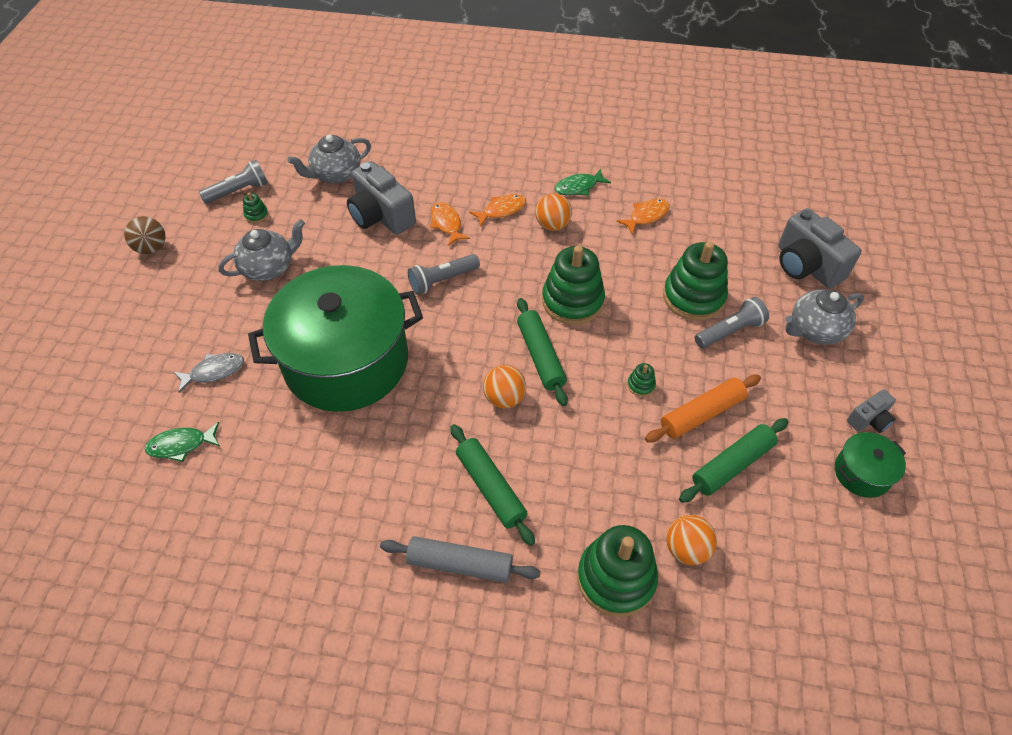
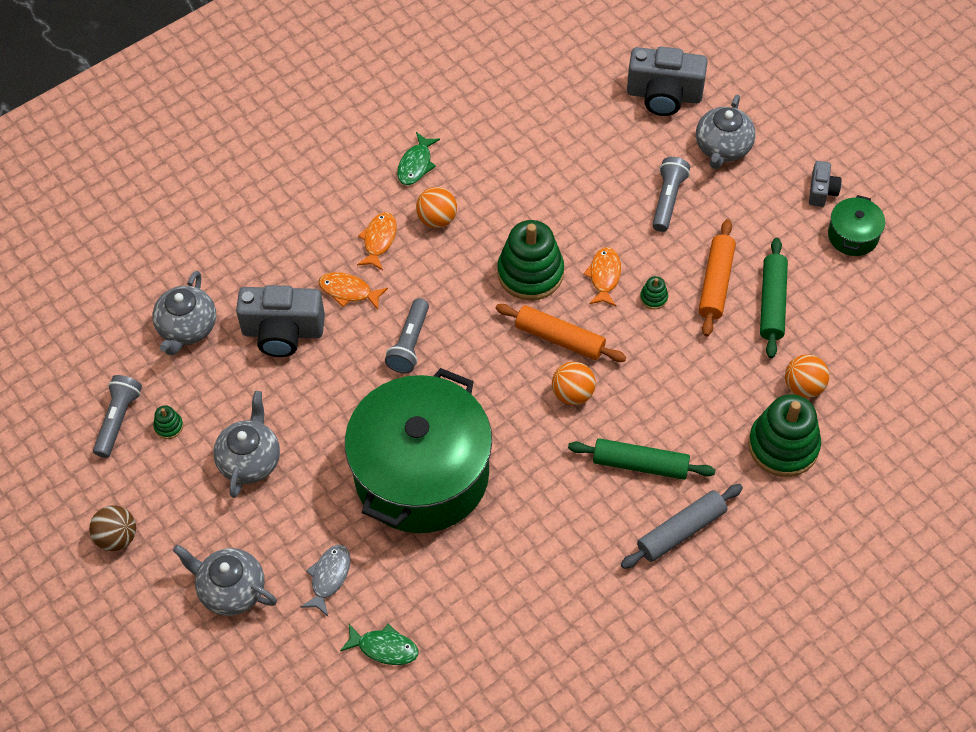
camera: 45 degrees left, 5 degrees up
(159, 328) = (231, 590): none -> grey teapot
(181, 445) = (384, 648): green fish -> green fish turned 105 degrees counterclockwise
(541, 356) = (560, 338): green rolling pin -> orange rolling pin
(646, 216) = (501, 148): orange fish -> orange fish (604, 276)
(693, 297) = (613, 192): green stacking toy -> none

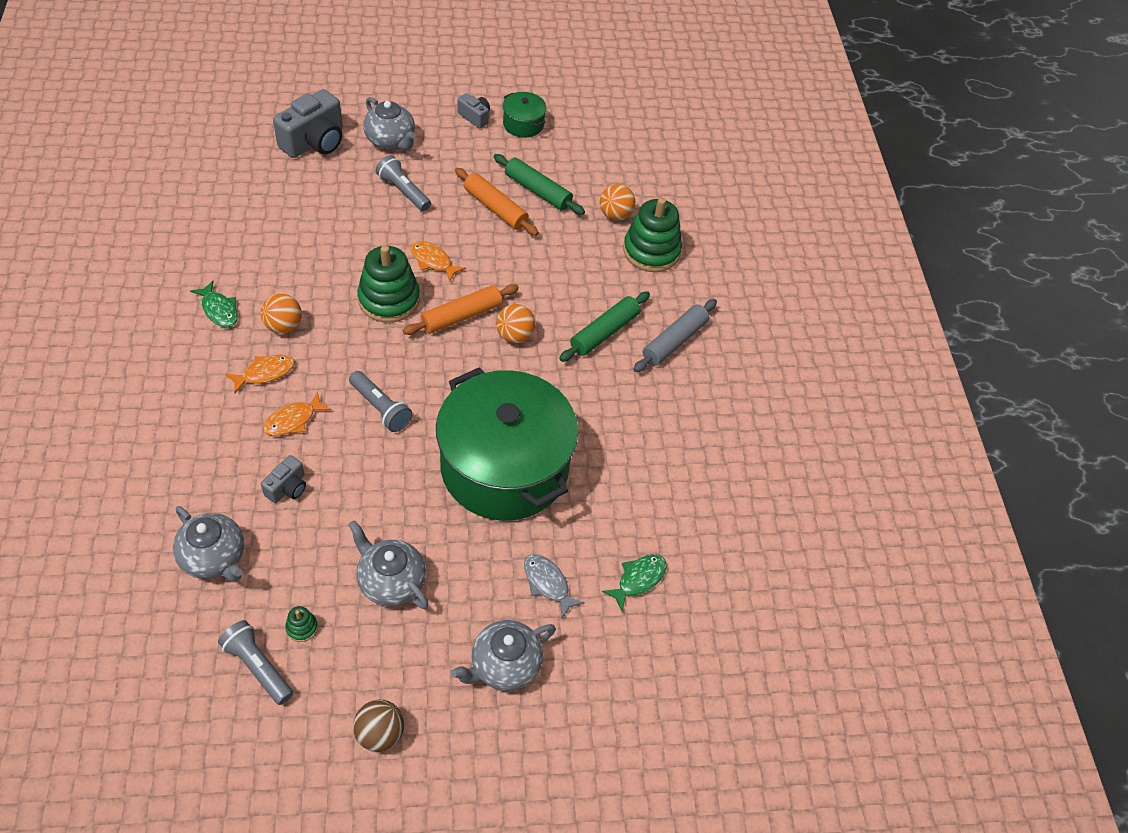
camera: 65 degrees left, 5 degrees down
(283, 332) = (287, 488): grey camera -> grey camera, size x0.52
(379, 240) = (265, 373): orange fish -> orange fish turned 105 degrees clockwise
(653, 298) = (476, 246): green stacking toy -> none
(681, 531) = (674, 341): grey rolling pin -> grey rolling pin turned 45 degrees clockwise

